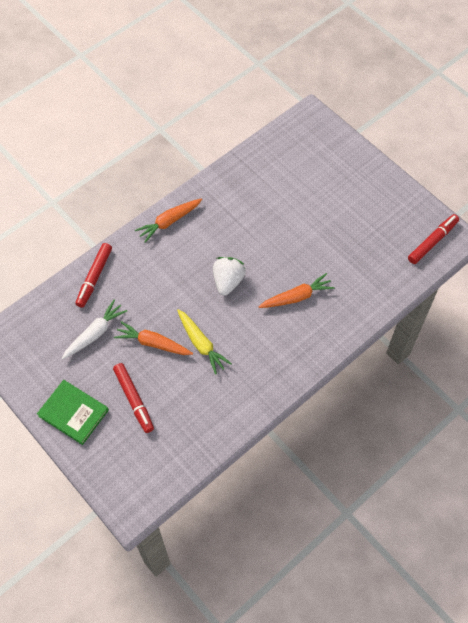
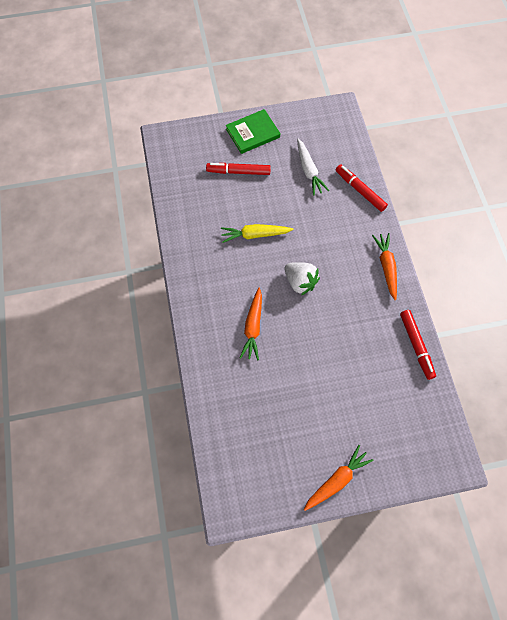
camera: 120 degrees right, 5 degrees up
(153, 343) = (276, 204): orange carrot -> orange carrot (337, 480)
(432, 242) = (236, 485): red marker -> red marker (416, 346)

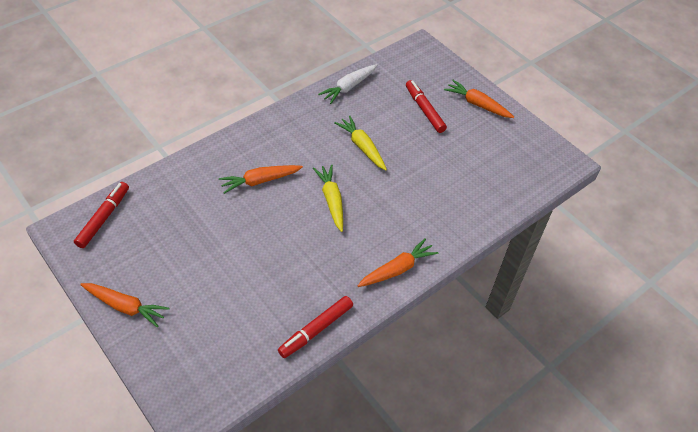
camera: 60 degrees right, 15 degrees down
(252, 133) = (477, 104): green book -> orange carrot
(300, 282) = (331, 200): white strawberry -> yellow carrot
(309, 171) = (468, 162): white carrot -> white carrot (348, 87)
(360, 190) = (477, 213): red marker -> red marker (104, 218)

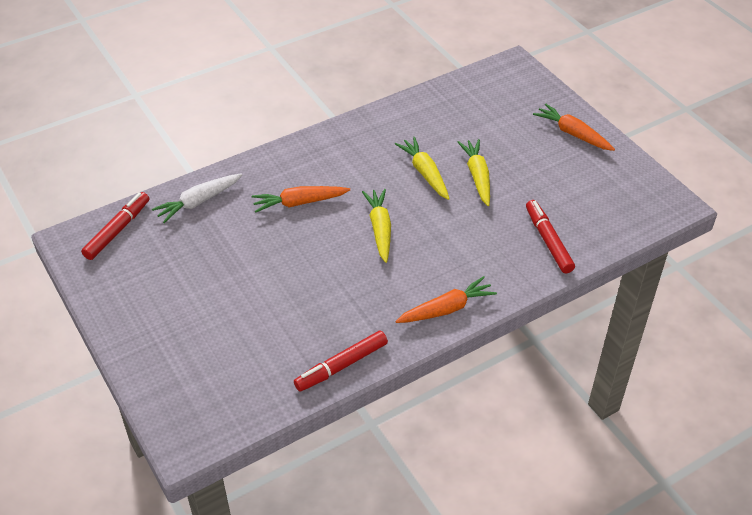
camera: 10 degrees right, 5 degrees down
(125, 306) = (130, 324): orange carrot -> none
(348, 87) = (418, 106): white carrot -> white carrot (198, 202)
(406, 147) = (477, 176): none -> yellow carrot
(424, 110) = (506, 136): red marker -> red marker (548, 241)

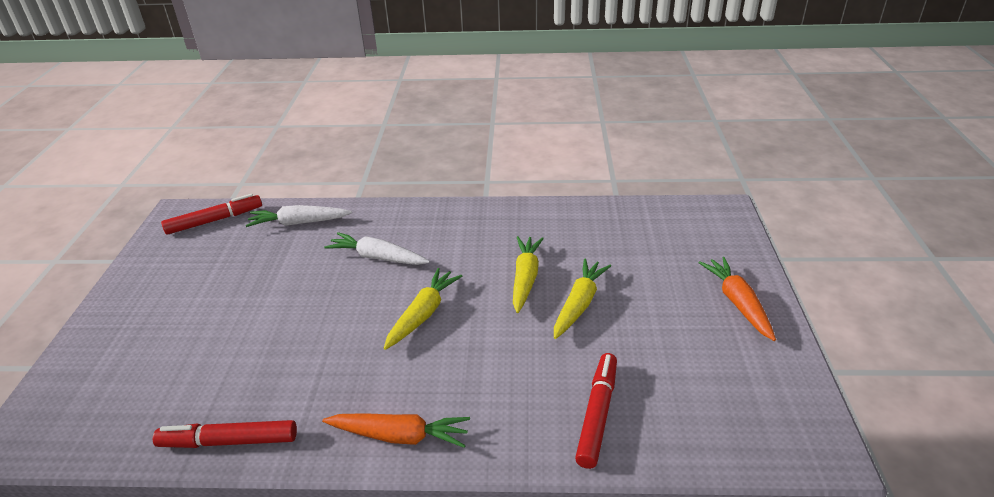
camera: 35 degrees right, 10 degrees down
(299, 203) = (377, 257): orange carrot -> white carrot

